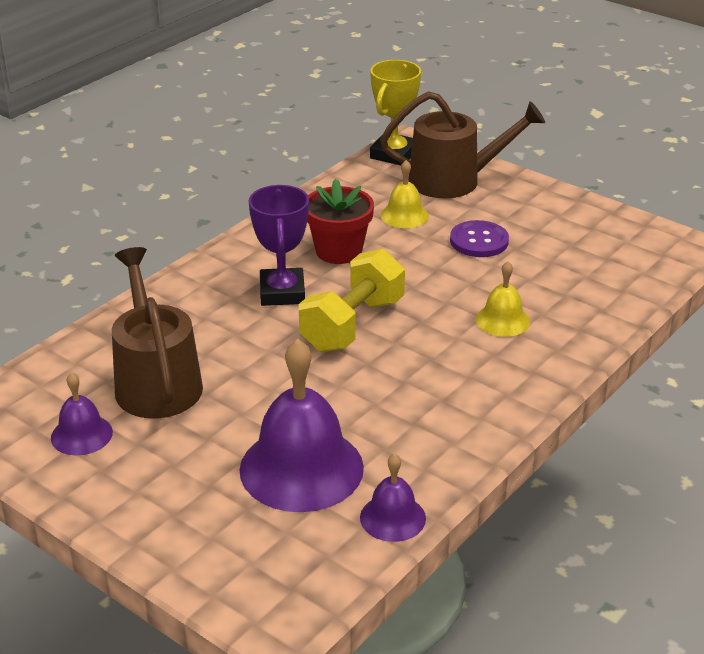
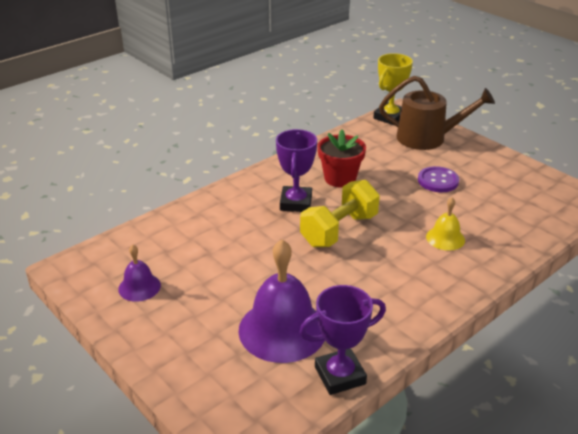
camera: 10 degrees right, 0 degrees up
(156, 382) = (198, 256): brown watering can -> none
(392, 517) = (340, 375): purple bell -> purple trophy
(404, 215) = (389, 158): yellow bell -> none

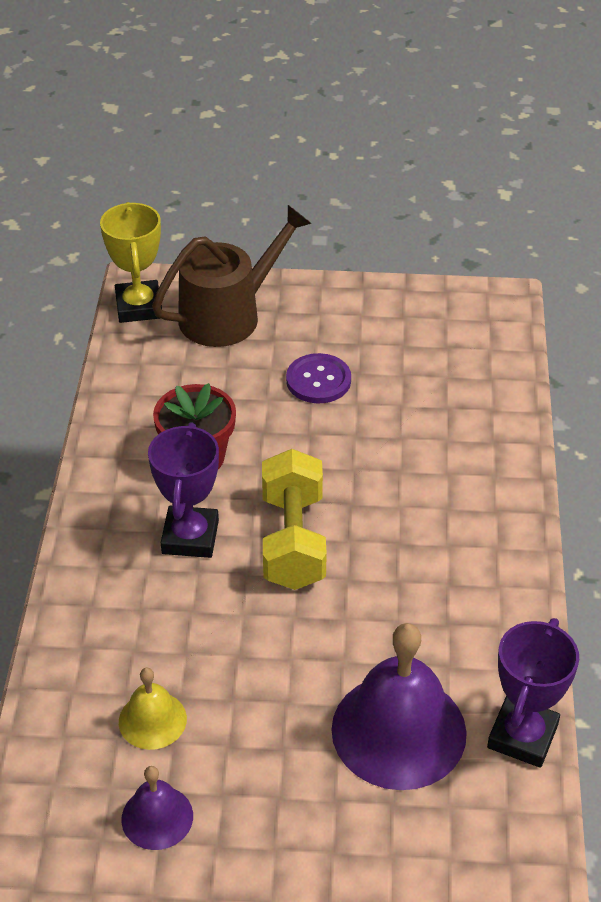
camera: 45 degrees left, 10 degrees up
(296, 203) = (190, 537): purple trophy -> purple trophy turned 45 degrees clockwise
(445, 238) = (421, 465): yellow bell -> yellow bell (152, 720)

